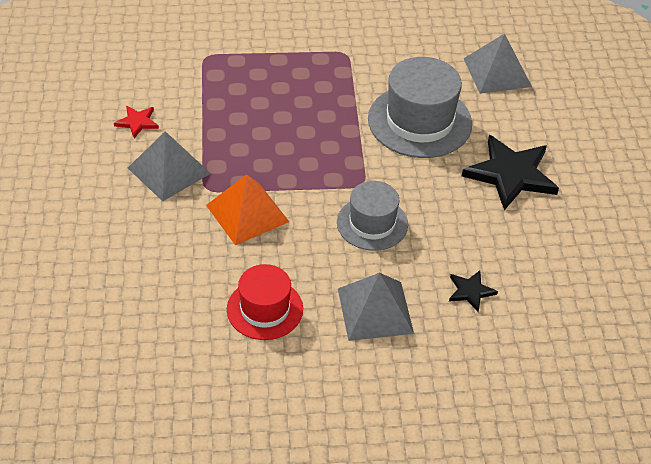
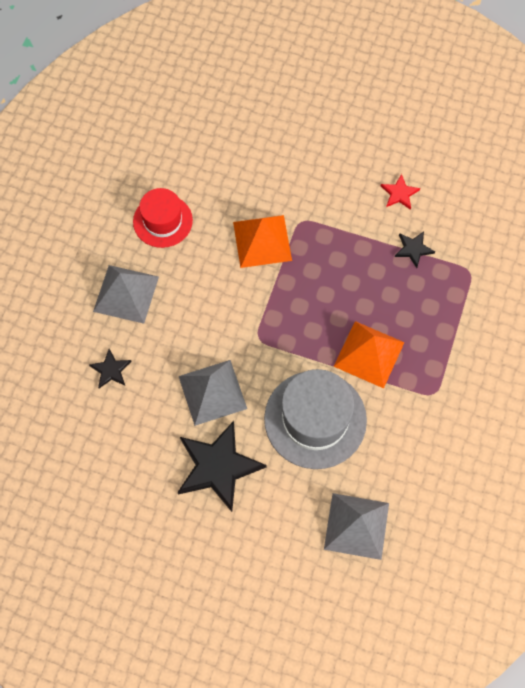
camera: 115 degrees right, 20 degrees up
(169, 170) = (332, 200): grey pyramid -> grey pyramid (212, 392)
(200, 98) = (413, 249): none -> black star
(331, 102) = (369, 354): none -> orange pyramid
(372, 223) = (211, 327): grey hat -> none

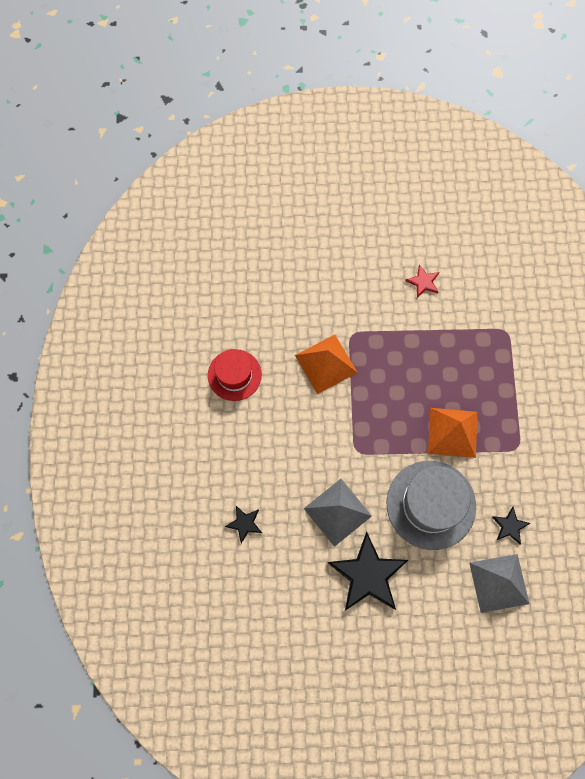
camera: 20 degrees left, 5 degrees up
(126, 294) = (230, 451): grey pyramid -> none
(413, 249) = (453, 327): black star -> black star (510, 526)

